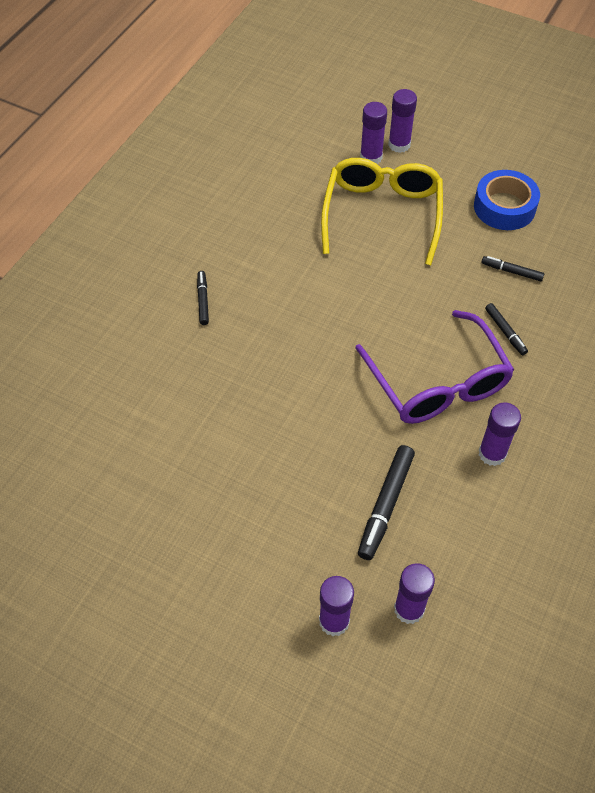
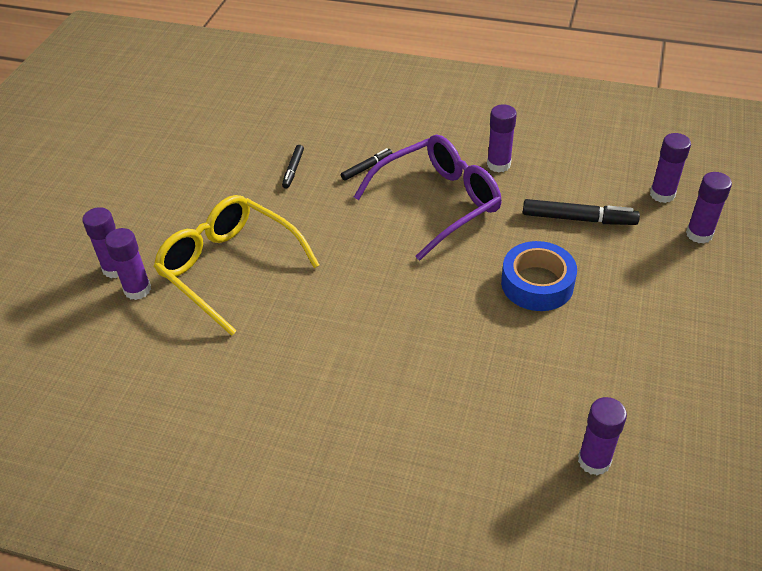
camera: 100 degrees left, 10 degrees down
(99, 422) = (594, 461): none -> purple glue stick
(203, 300) = (390, 403): black marker -> none
(382, 214) = (229, 268): yellow glasses -> yellow glasses turned 45 degrees clockwise
(504, 207) = (208, 181): blue tape -> blue tape (537, 284)

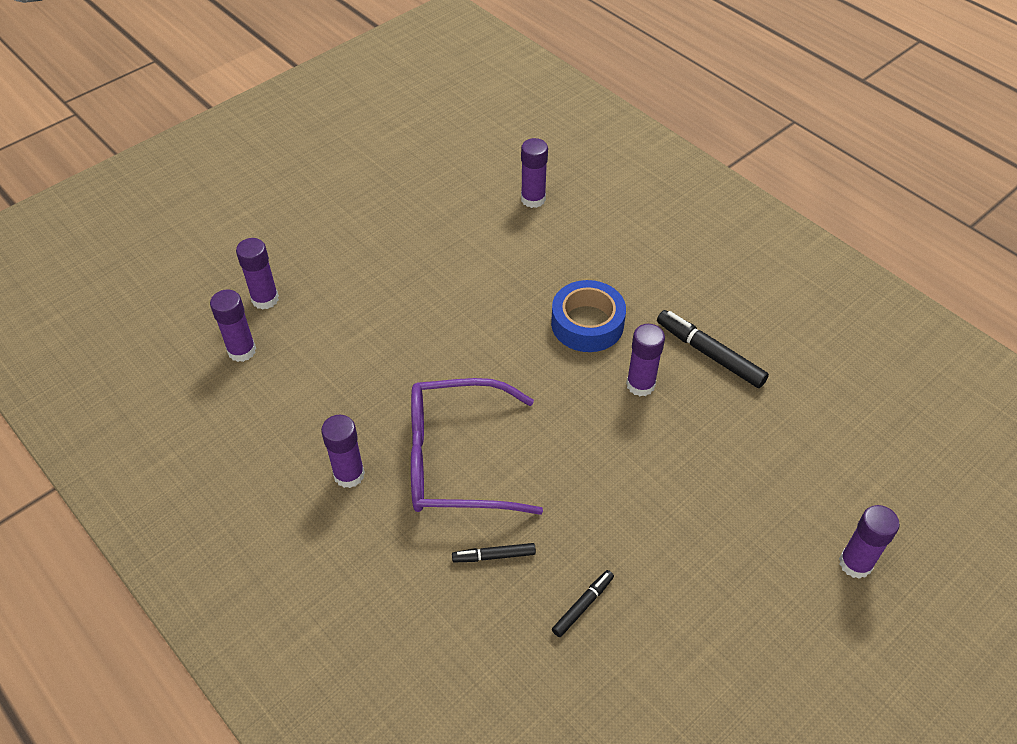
camera: 150 degrees left, 5 degrees up
(137, 290) = (835, 520): purple glue stick -> purple glue stick (640, 384)
(229, 268) = (725, 496): yellow glasses -> none
(537, 284) = (447, 328): blue tape -> blue tape (587, 323)
(578, 219) = (344, 368): black marker -> black marker (709, 354)

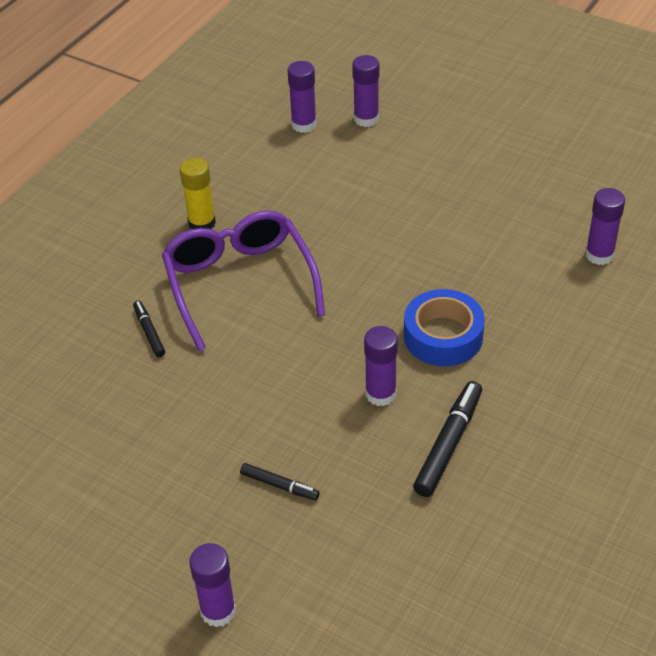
camera: 75 degrees right, 5 degrees down
(349, 474) = (202, 223): purple glue stick -> yellow glue stick
(582, 606) = (115, 402): black marker -> black marker (279, 485)

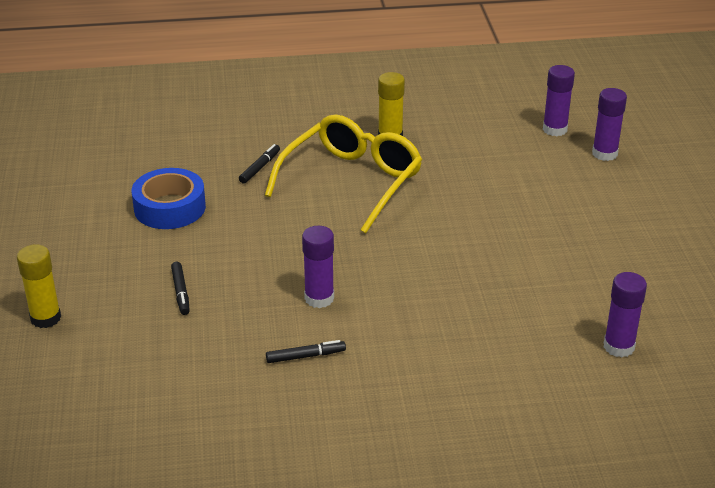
camera: 50 degrees right, 10 degrees down
(218, 611) = (45, 318): purple glue stick -> yellow glue stick
(239, 283) = (352, 181): purple glasses -> yellow glasses
(443, 336) = (416, 302): blue tape -> blue tape (170, 208)
(448, 444) = (305, 356): black marker -> black marker, size x0.58

